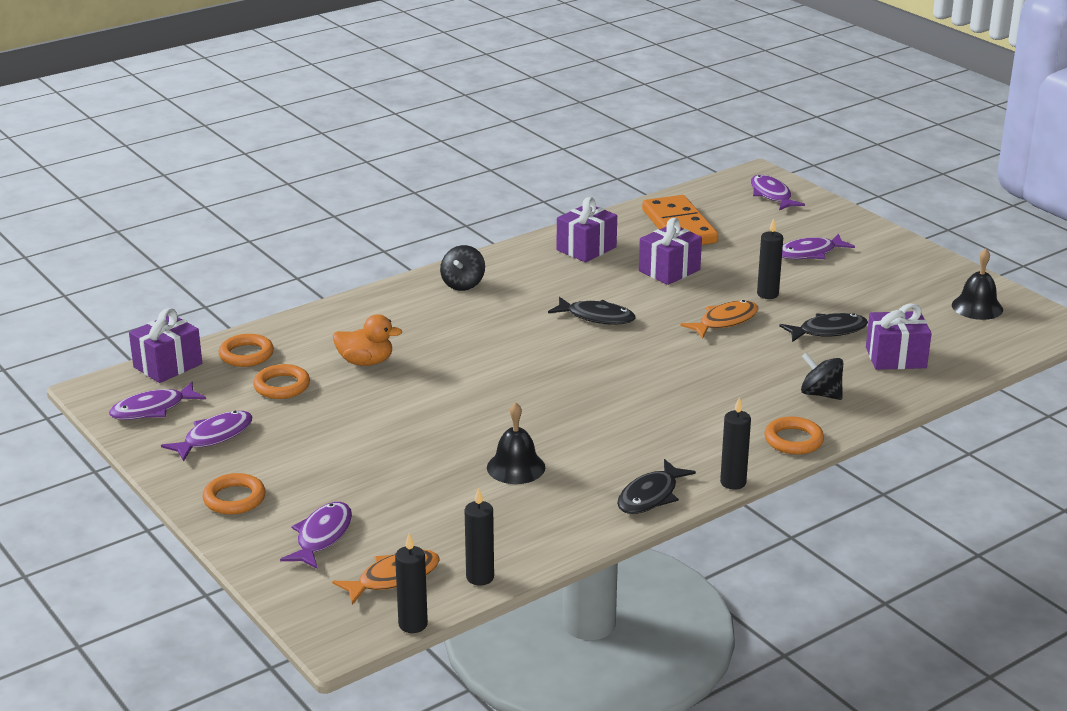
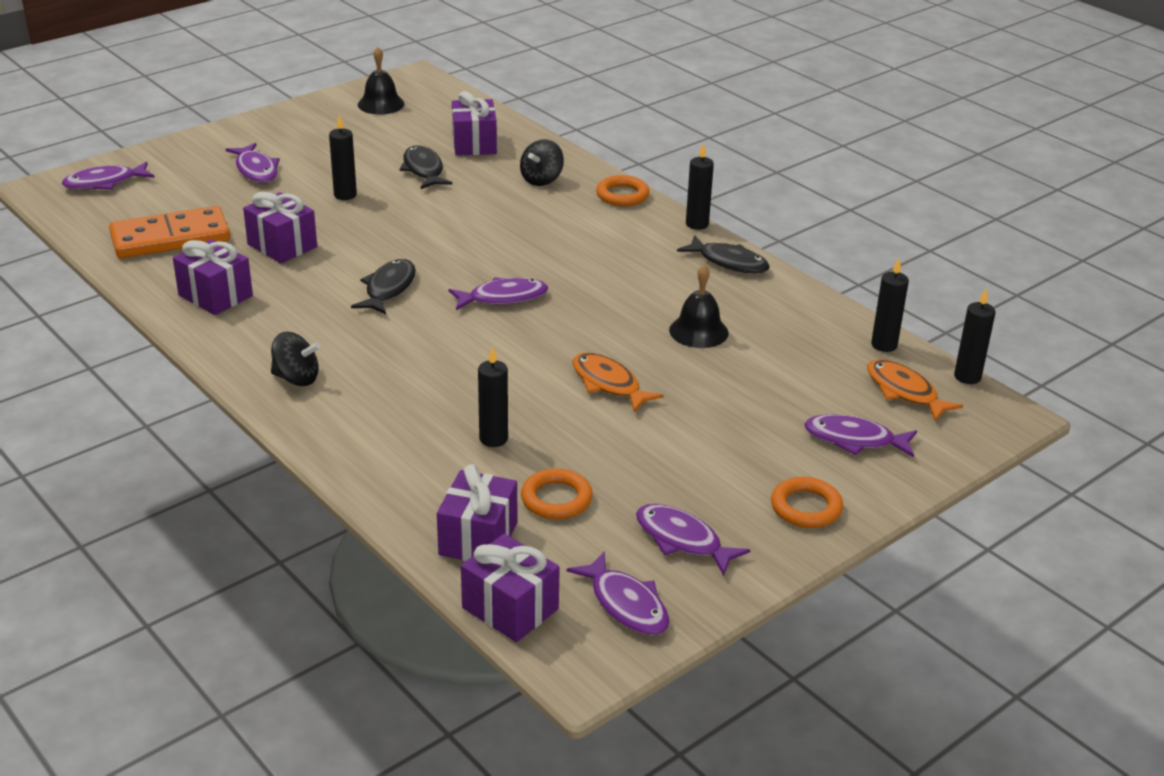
camera: 95 degrees left, 5 degrees up
(246, 355) = (478, 538): orange ring -> purple gift
(366, 362) = (493, 439): orange duck -> black candle
(580, 369) = (503, 298): none -> purple fish
(725, 321) = (402, 218): orange fish -> orange fish (608, 384)

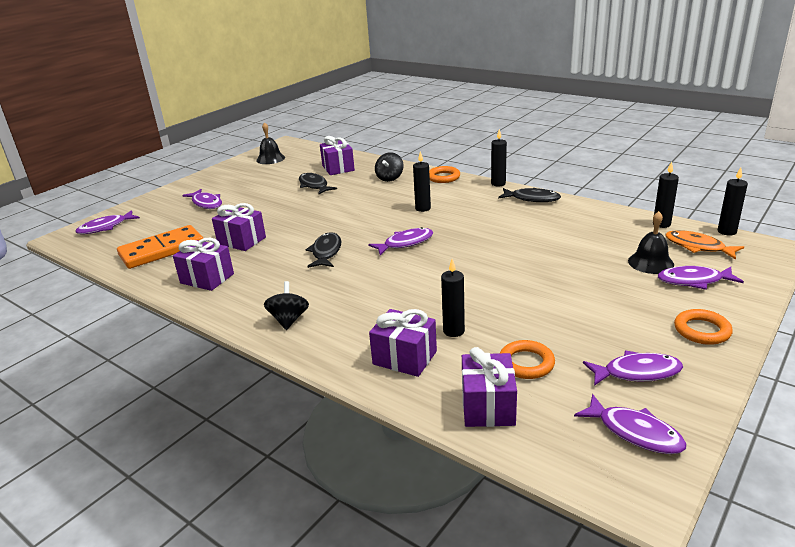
camera: 10 degrees left, 5 degrees down
(296, 378) = (289, 320): black spinning top -> black spinning top turned 90 degrees counterclockwise
(345, 195) = (271, 206): black candle -> black candle (423, 208)
(510, 608) = (549, 458): purple gift -> purple gift (405, 358)
(608, 384) = (508, 280): orange fish -> none
(682, 540) = (637, 372): purple fish -> purple fish turned 150 degrees clockwise
(698, 331) = (543, 238): black bell -> black bell (650, 262)

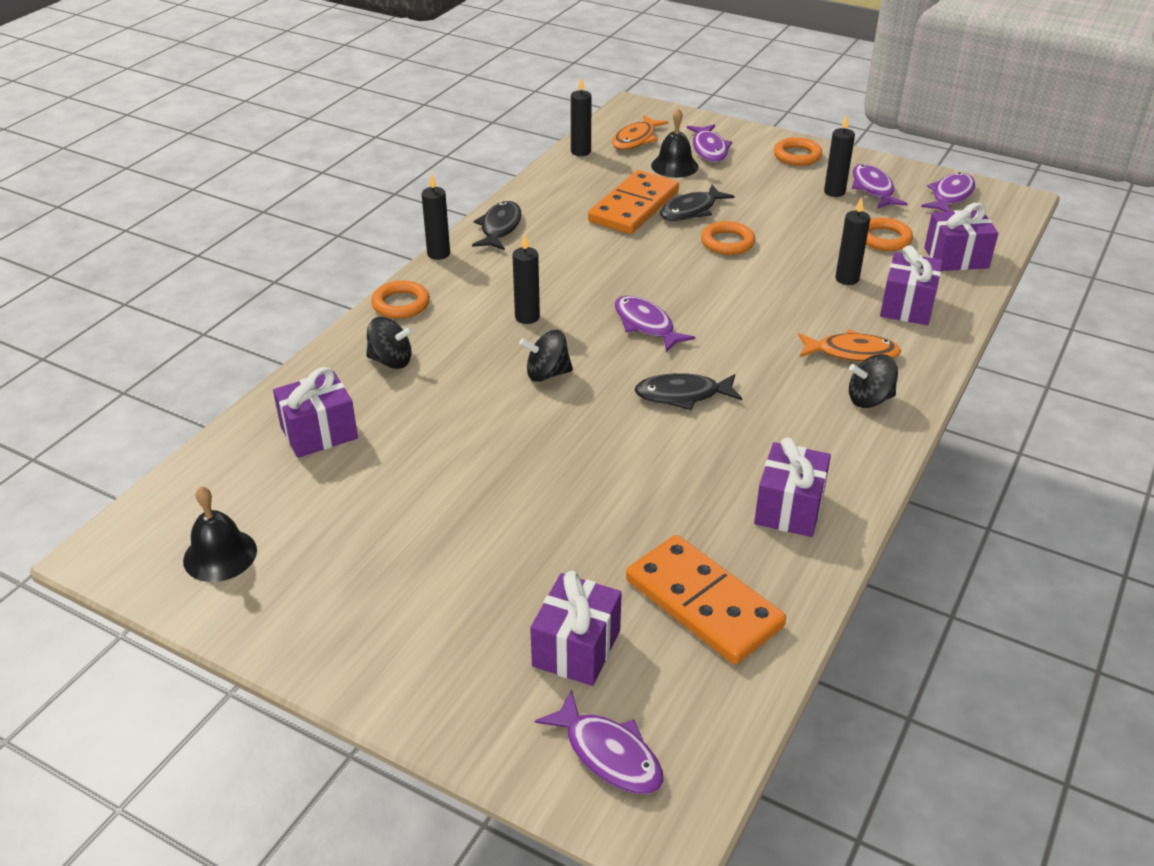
camera: 100 degrees left, 10 degrees up
(206, 203) = (483, 601): purple fish -> none
(241, 241) = (654, 499): purple gift -> purple gift (576, 648)
(314, 185) = (409, 452): black fish -> black fish (691, 210)
(347, 319) = (852, 353): none -> orange fish
(363, 214) = (547, 374): none -> black spinning top
(515, 279) = (727, 242): none -> orange ring
(570, 243) = (633, 207): none -> orange domino
(726, 231) = (598, 121): black candle -> black candle (834, 192)

